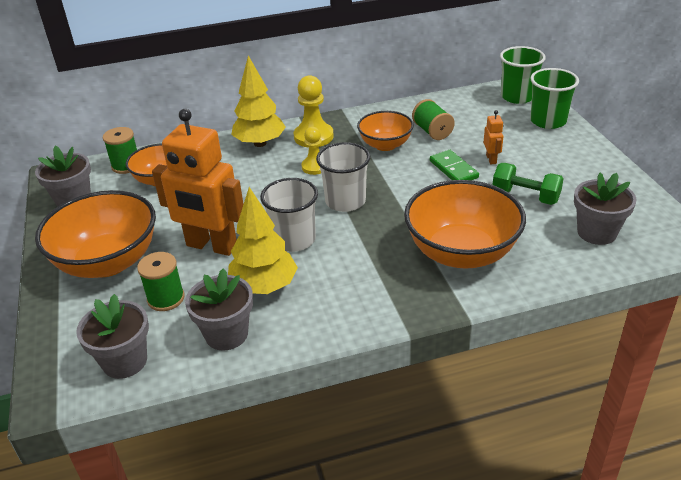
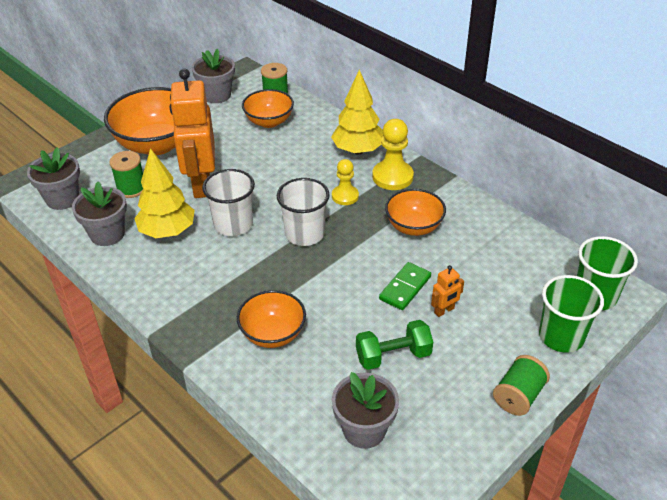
camera: 60 degrees right, 5 degrees up
(432, 131) = (464, 251): green spool -> green spool (518, 396)
(461, 253) = (273, 334): orange bowl -> orange bowl, size x0.59
(525, 196) = (393, 356): green dumbbell -> green dumbbell turned 75 degrees clockwise

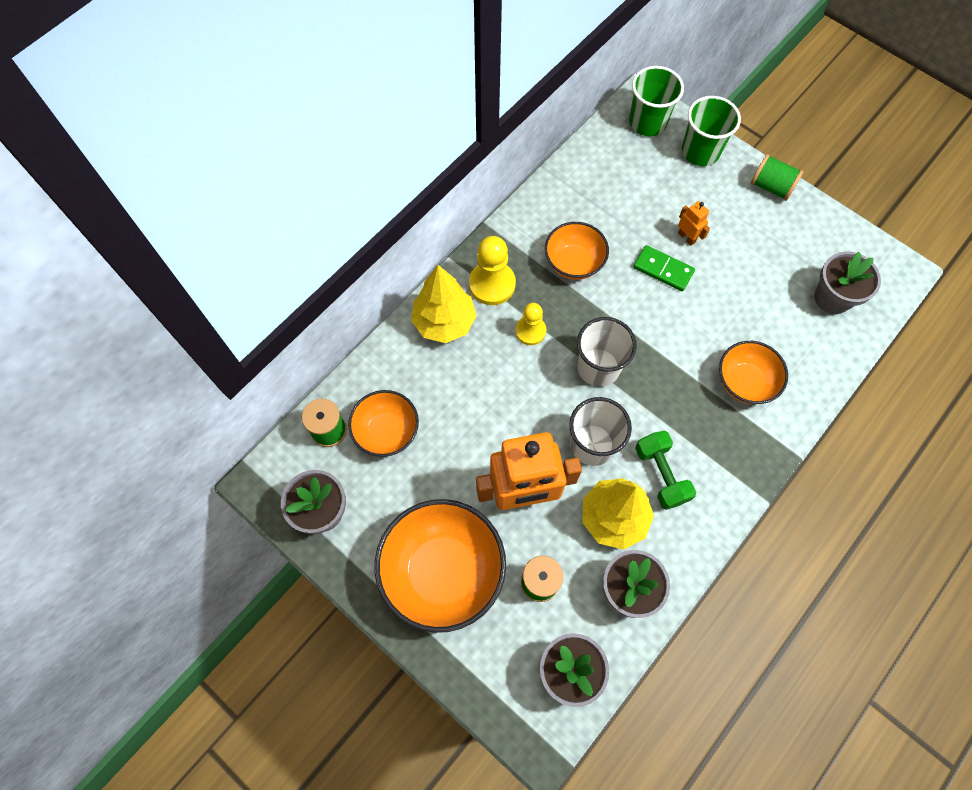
camera: 95 degrees left, 25 degrees up
(393, 356) = (749, 278): green dumbbell -> green dumbbell (661, 474)

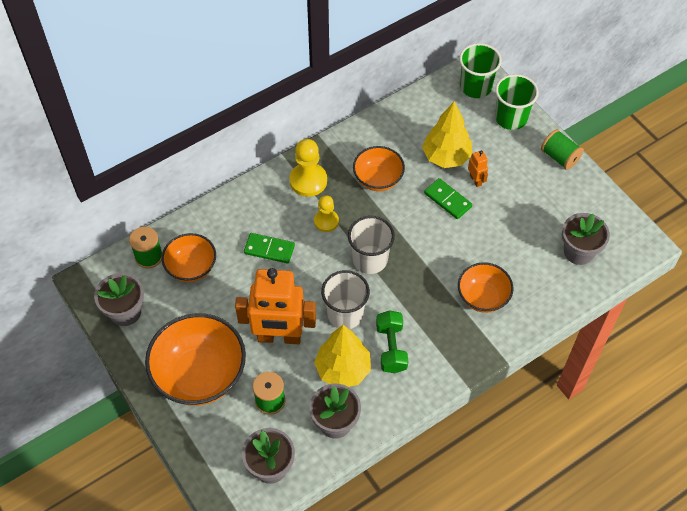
camera: 15 degrees right, 10 degrees down
(444, 322) = (261, 200): yellow tree -> yellow tree (446, 157)
(474, 384) = (269, 249): none -> green domino

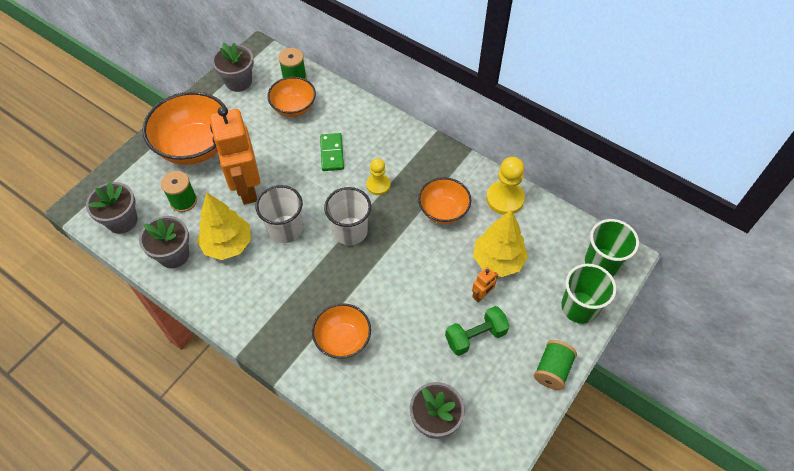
camera: 70 degrees right, 0 degrees up
(308, 181) = (416, 158): yellow pawn -> yellow pawn (505, 199)
(391, 348) = (261, 276): green dumbbell -> green dumbbell (475, 336)
(447, 200) = (446, 276): green domino -> none

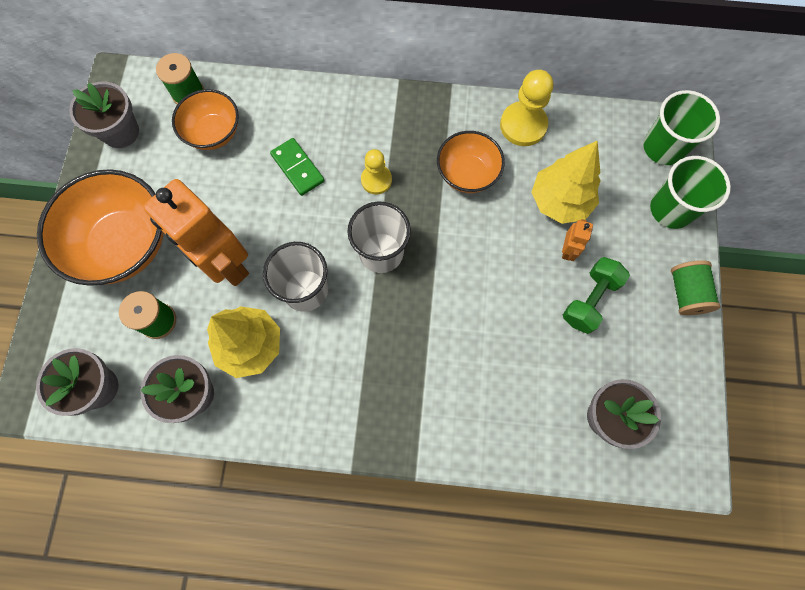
camera: 30 degrees left, 15 degrees up
(343, 339) = (456, 384): orange bowl -> none

